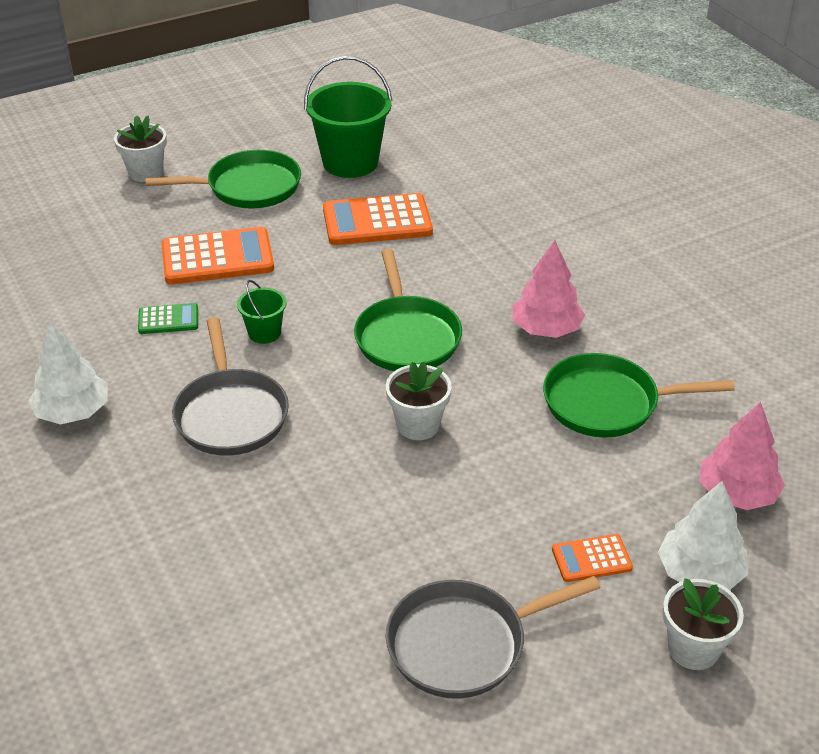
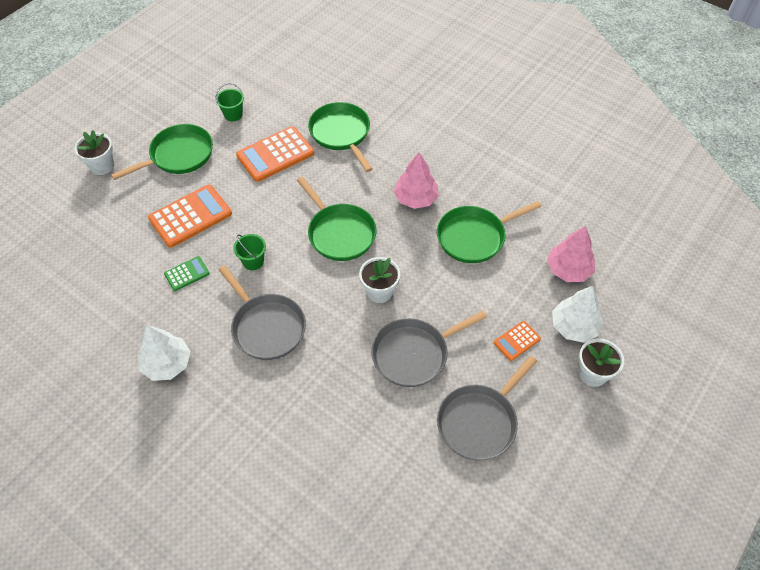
camera: 25 degrees left, 15 degrees up
(350, 162) = (233, 115): green bucket -> green bucket, size x0.49
(419, 519) = (414, 354): none -> grey pan
(486, 223) = (341, 134): none -> green pan

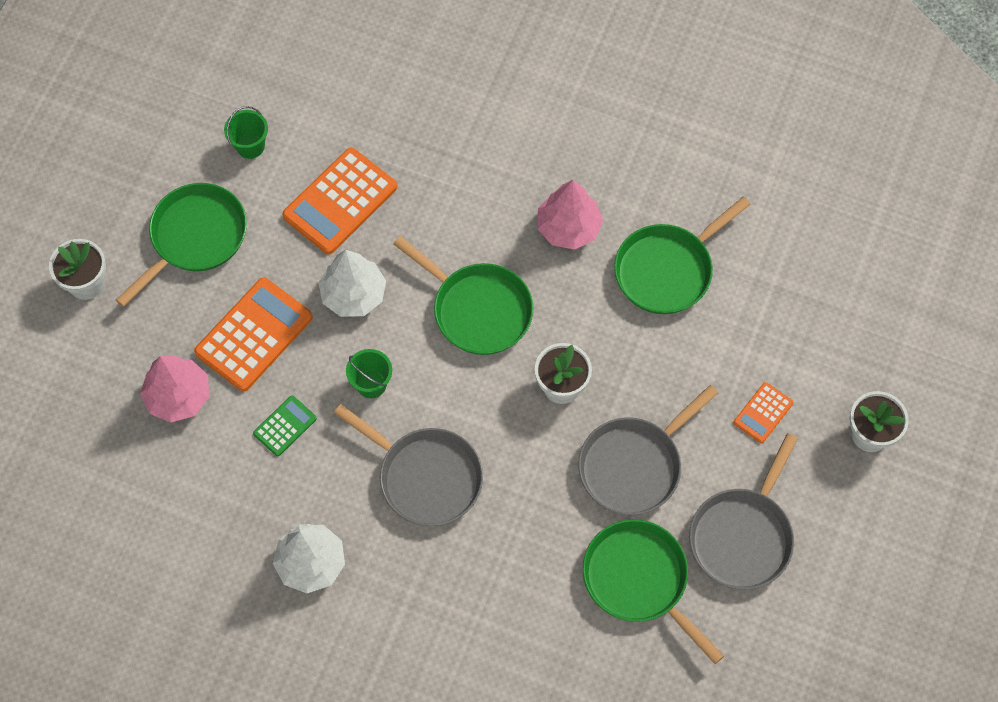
camera: 15 degrees left, 10 degrees up
(341, 134) = (426, 142): green pan -> green pan (639, 580)
(568, 270) = (807, 290): pink tree -> pink tree (178, 396)
(574, 327) = (832, 373): white tree -> white tree (353, 294)

